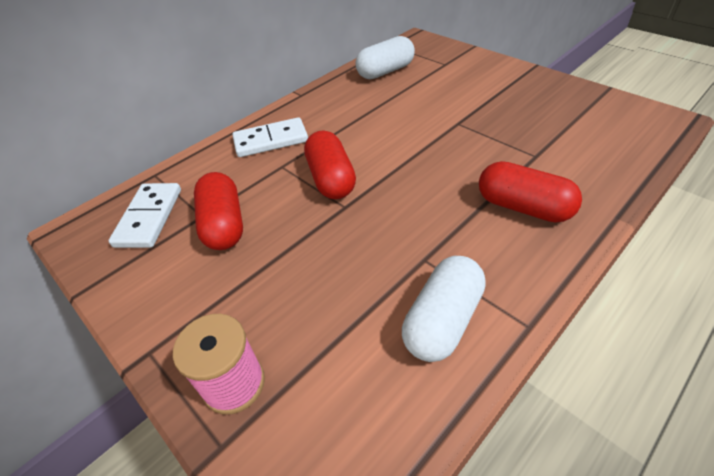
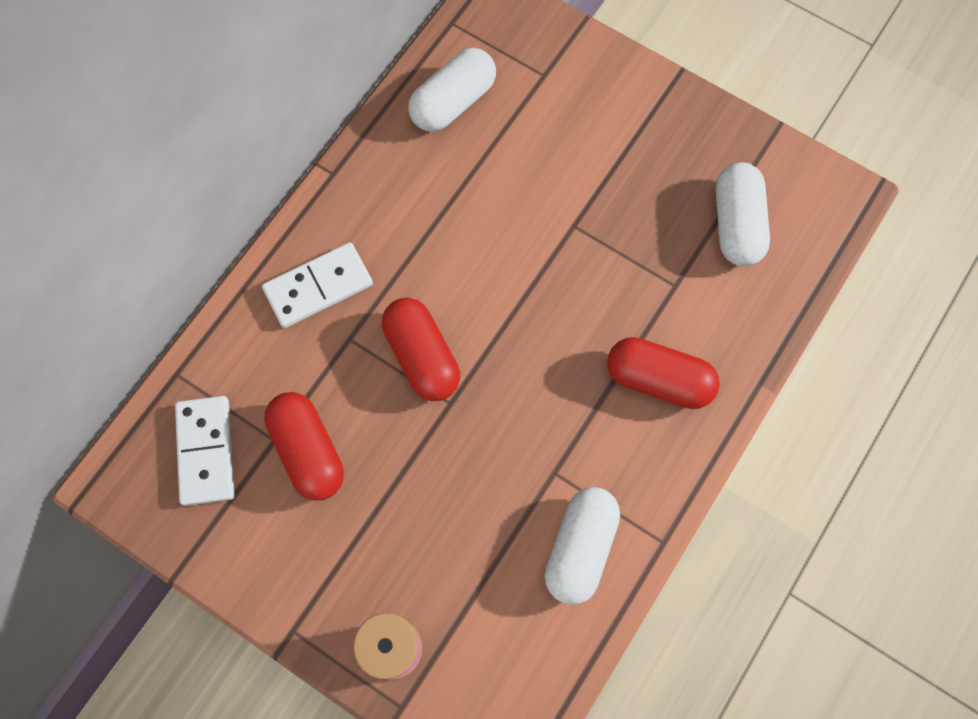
camera: 15 degrees left, 25 degrees up
(584, 128) = (737, 224): none -> white capsule

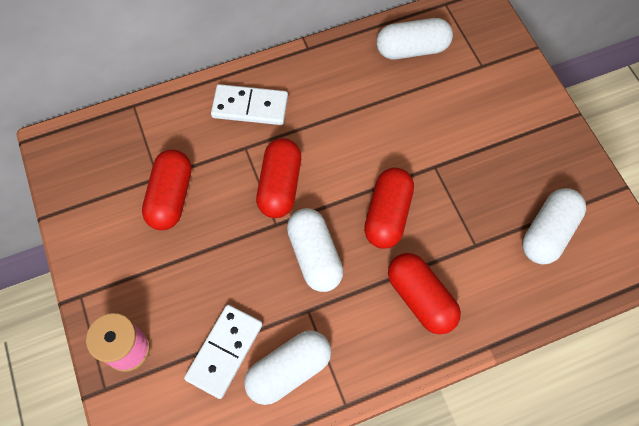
camera: 35 degrees right, 5 degrees down
(206, 451) = (115, 159): white domino -> white domino (225, 351)
(517, 409) = (314, 255): none -> white capsule
(562, 312) = (387, 215): none -> red capsule

